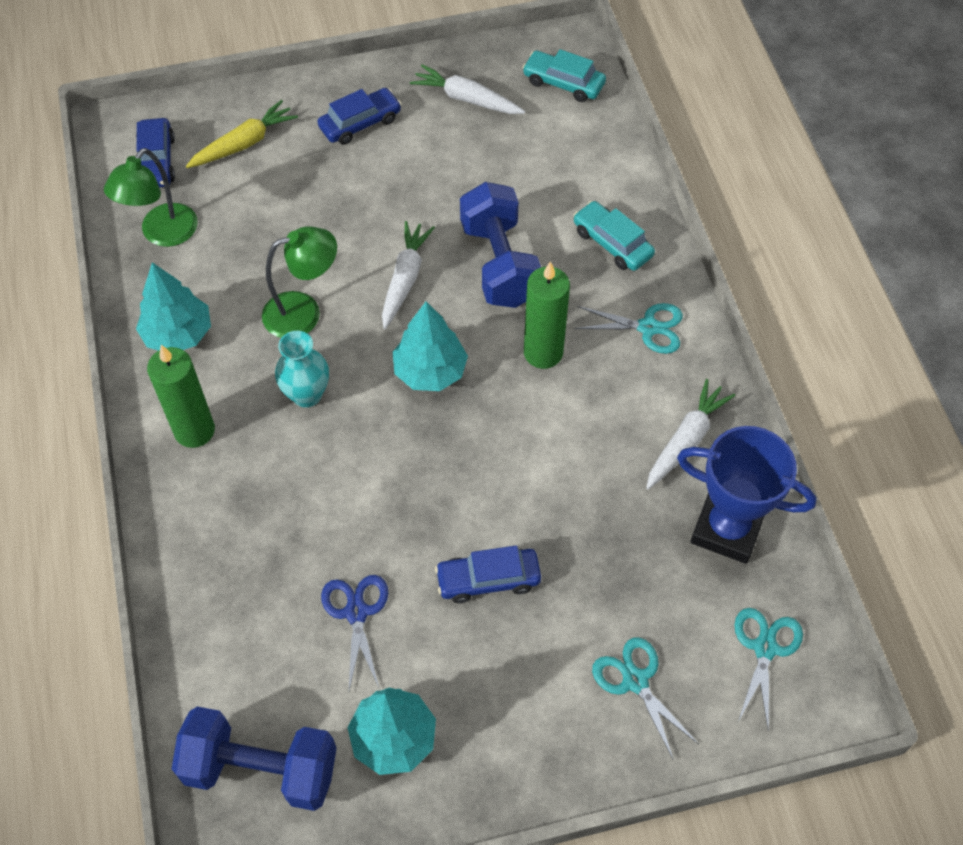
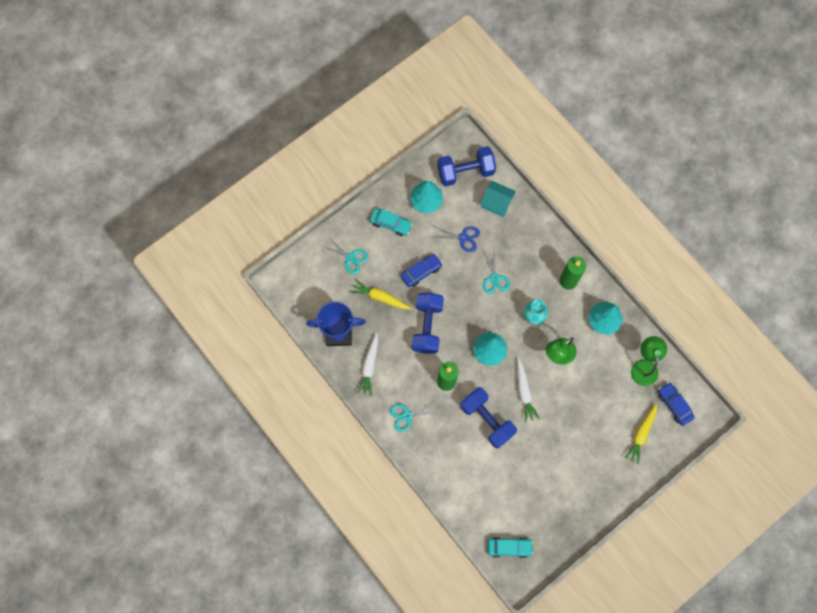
camera: 155 degrees right, 15 degrees up
(235, 658) = (496, 203): none -> turquoise house
(356, 612) = (463, 238): blue scissors -> blue scissors turned 45 degrees counterclockwise
(360, 123) = (594, 473): blue car -> none
(466, 99) = (552, 513): white carrot -> none
(531, 465) = (427, 326): none -> blue dumbbell
(604, 564) = (380, 298): none -> yellow carrot
(612, 243) = (442, 455): turquoise car -> turquoise car (391, 224)
(765, 648) = (307, 291): turquoise scissors -> turquoise scissors (494, 278)

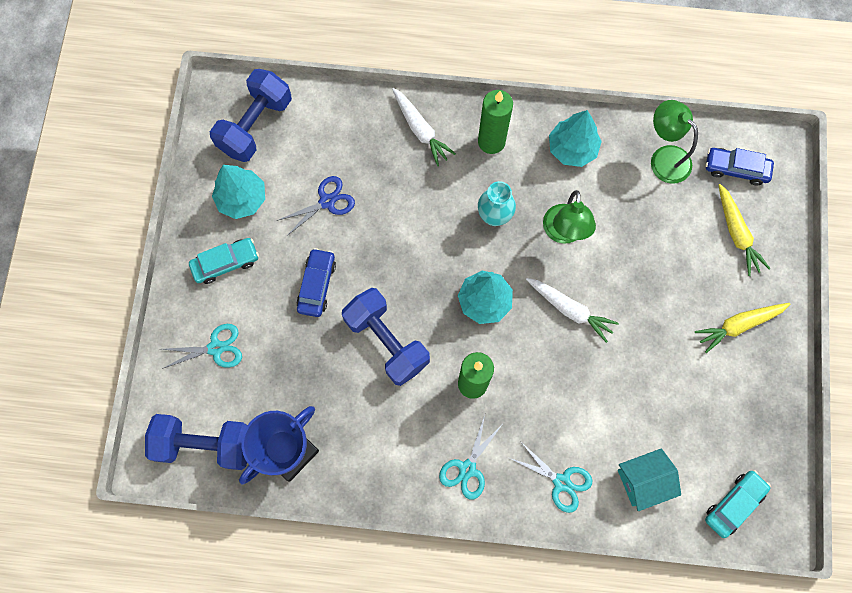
camera: 45 degrees left, 0 degrees up
(369, 366) = (366, 454): white carrot -> white carrot (420, 130)
(380, 298) = (298, 361): yellow carrot -> yellow carrot (738, 325)
(487, 420) = (561, 382): blue dumbbell -> blue dumbbell (205, 444)
(494, 278) = (408, 214): turquoise scissors -> turquoise scissors (561, 482)
(496, 203) = (326, 128): turquoise house -> turquoise house (643, 481)

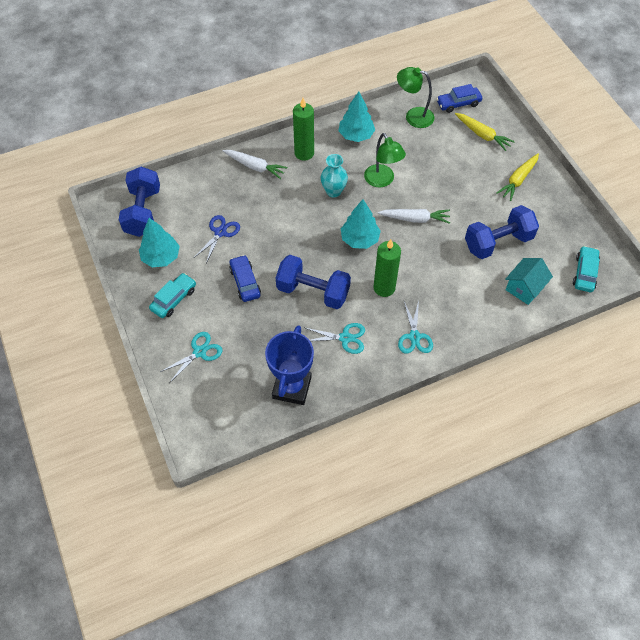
camera: 30 degrees left, 15 degrees down
(205, 444) = (230, 413): blue dumbbell -> blue dumbbell (498, 242)
(561, 482) = (477, 314): turquoise scissors -> turquoise scissors (345, 338)

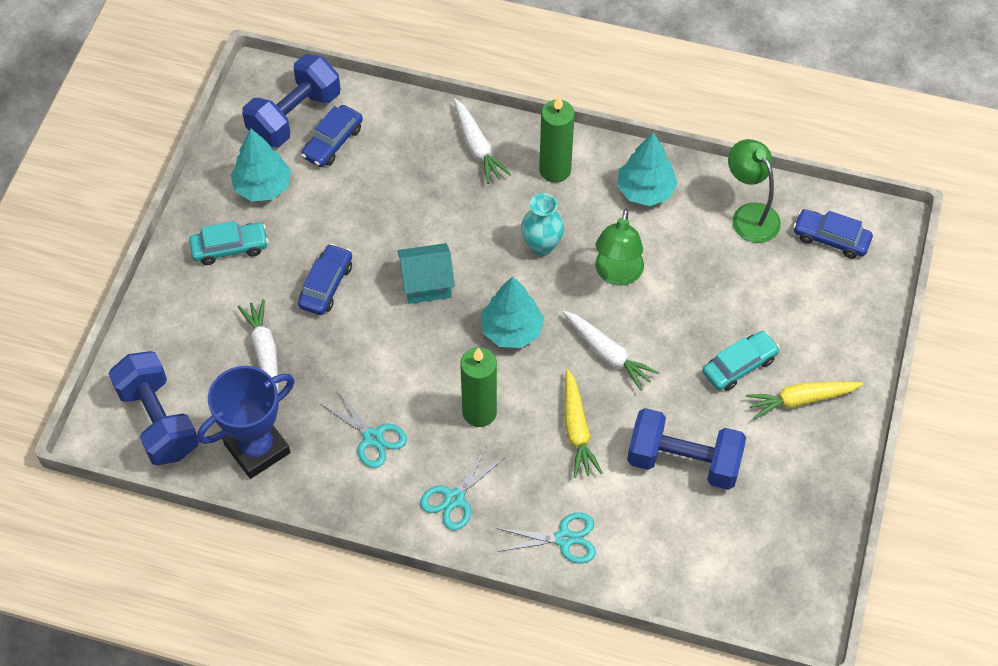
camera: 40 degrees right, 0 degrees up
(177, 211) = (332, 142): none -> blue car
(199, 352) = (199, 331): turquoise scissors -> turquoise scissors (564, 539)
(220, 232) = (356, 203): blue scissors -> none
(246, 337) = (264, 352): none -> white carrot
(313, 291) = (391, 354): blue dumbbell -> blue dumbbell (158, 421)
(482, 135) = (818, 305): yellow carrot -> yellow carrot (577, 430)
(524, 288) = (655, 544): turquoise house -> turquoise house (427, 283)
(585, 273) = (757, 586): turquoise car -> turquoise car (739, 366)

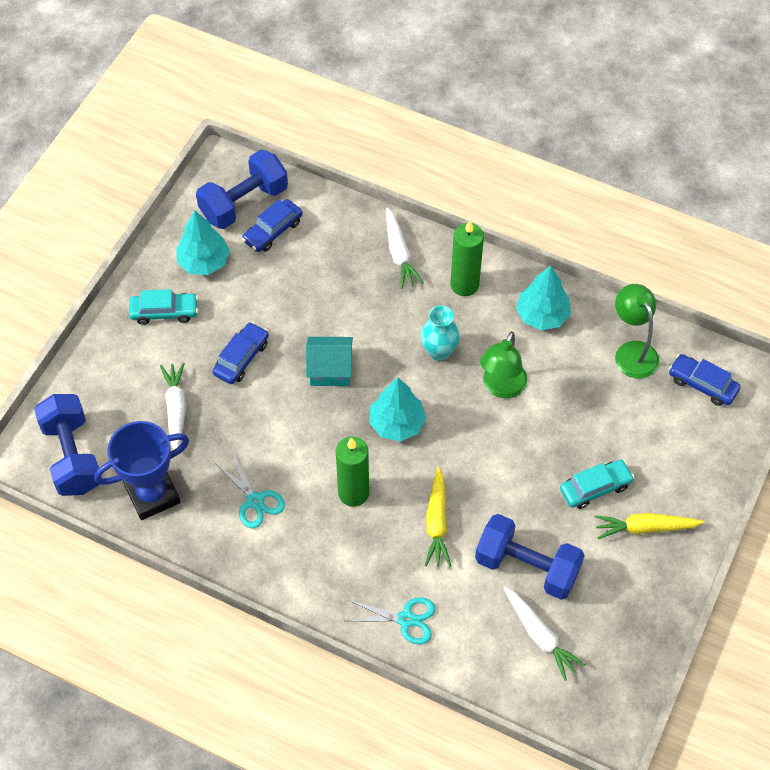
camera: 10 degrees right, 0 degrees up
(454, 498) = (316, 567): turquoise scissors -> none
(608, 354) = (478, 458): white carrot -> white carrot (540, 636)

